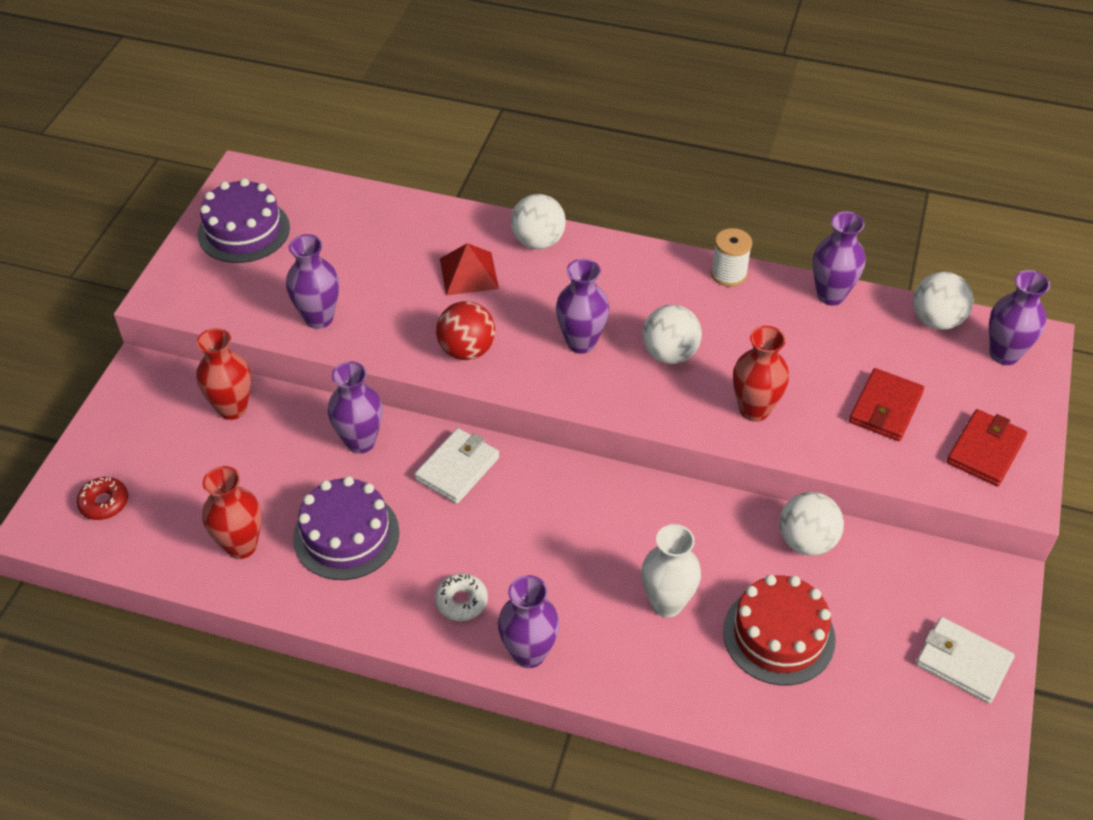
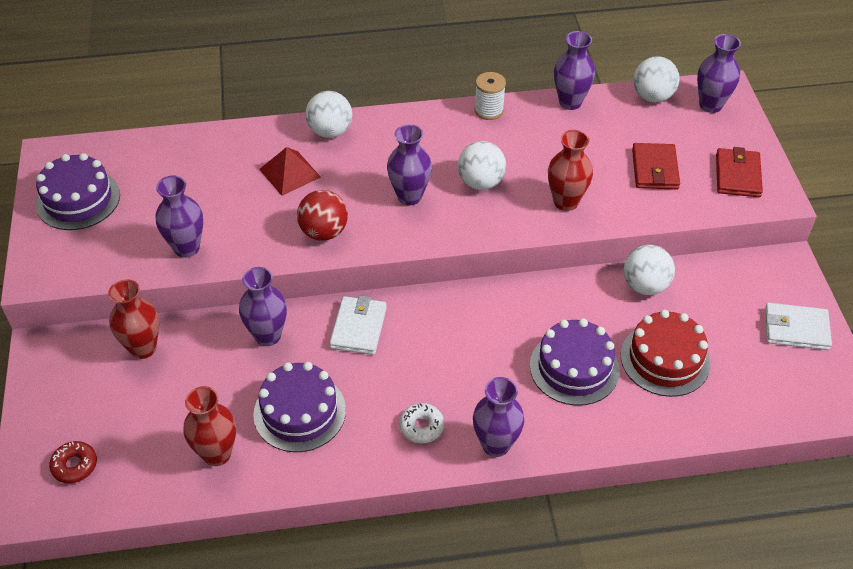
camera: 25 degrees left, 0 degrees up
(667, 603) = (574, 367): white vase -> purple cake

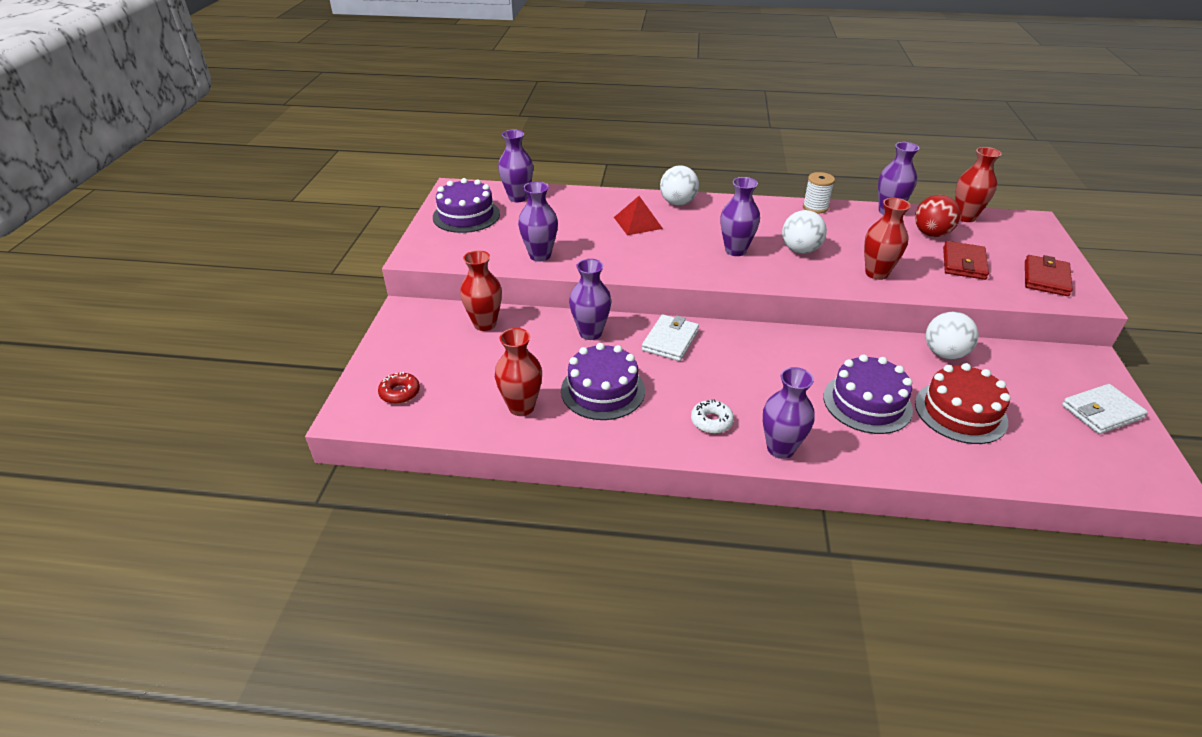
camera: 15 degrees right, 10 degrees down
(324, 232) = (656, 262): red ball -> red ball (931, 234)
(652, 96) = (965, 217): white ball -> red vase
(710, 105) = (1020, 229): purple vase -> purple vase (518, 197)
(796, 329) = (1101, 412): white wallet -> white wallet turned 45 degrees counterclockwise

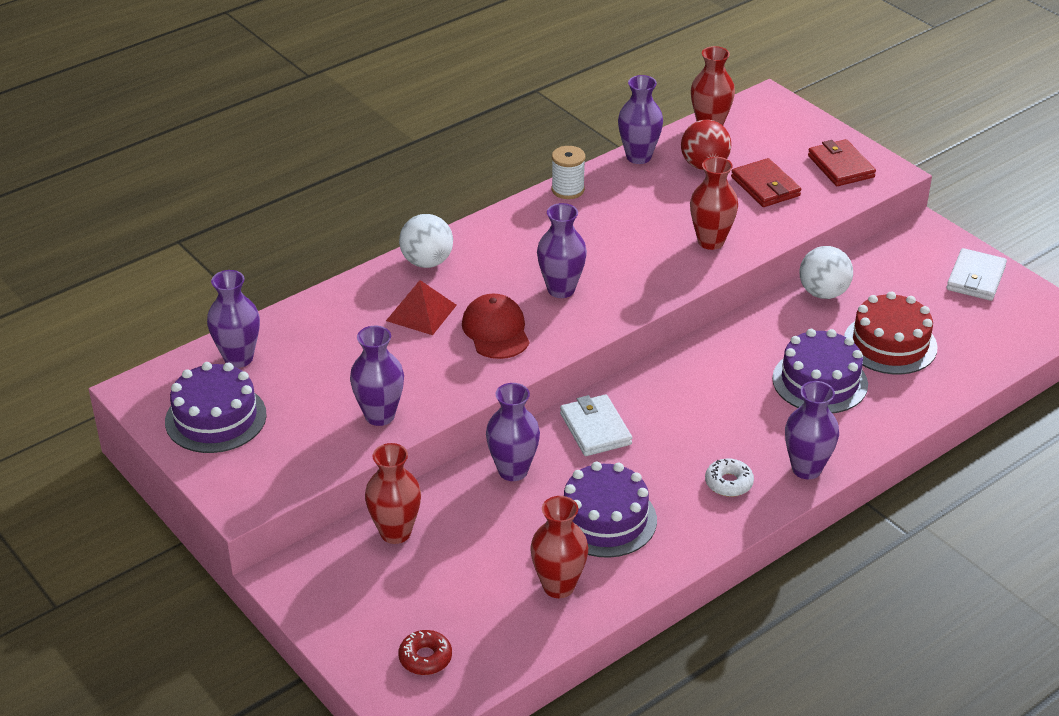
camera: 45 degrees left, 0 degrees up
(665, 250) = (496, 330): none -> red cap
(800, 250) = (617, 253): white ball -> none

